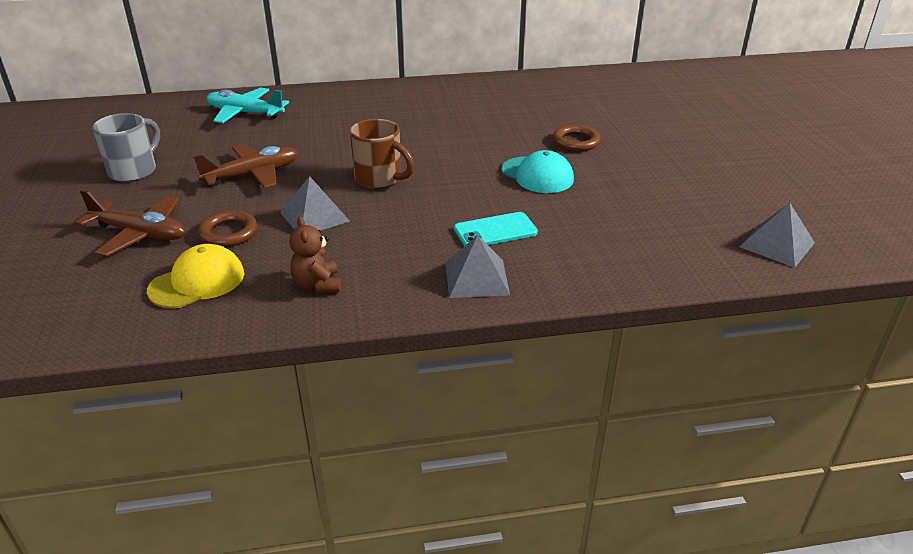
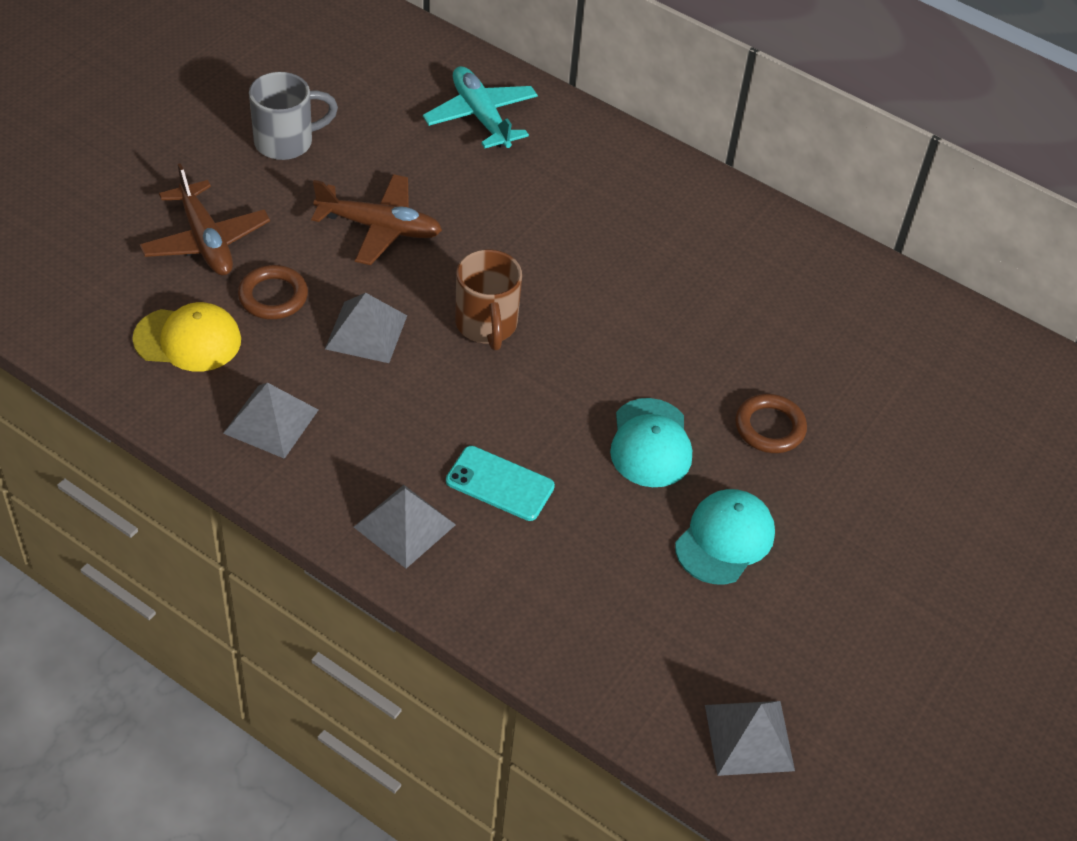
camera: 40 degrees right, 15 degrees up
(317, 285) = (271, 421): brown teddy bear -> grey pyramid
(631, 186) = (725, 539): none -> turquoise cap

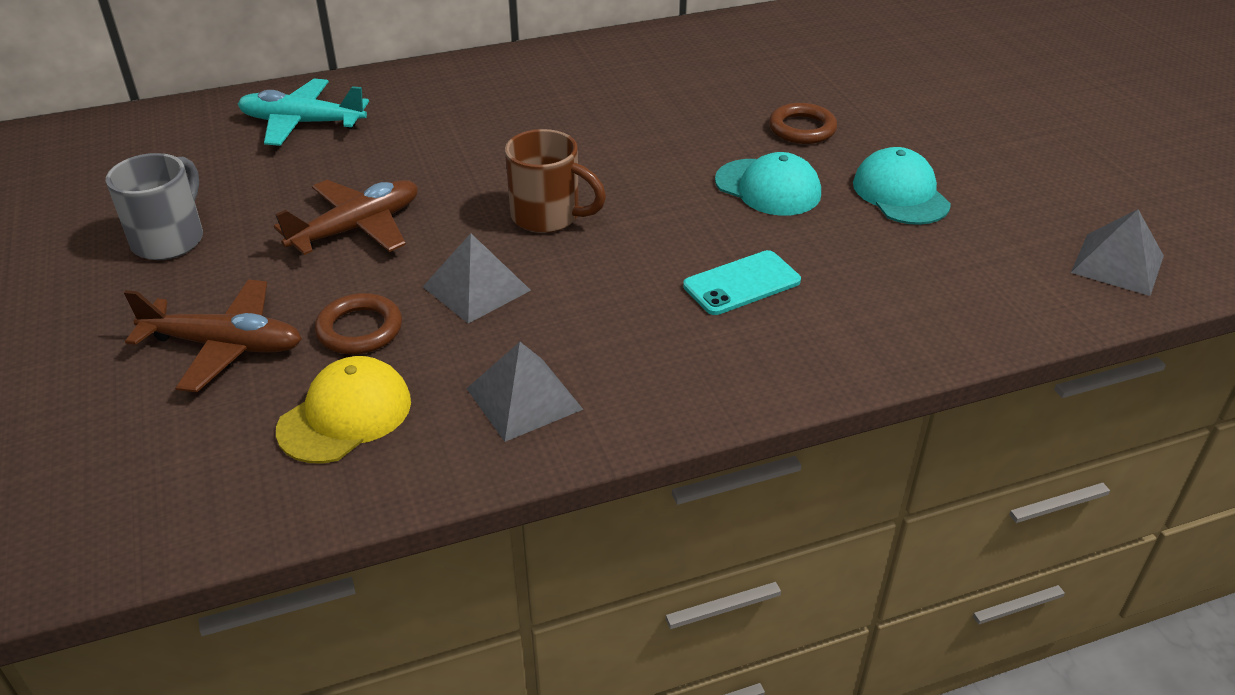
camera: 50 degrees left, 10 degrees down
(404, 525) = (743, 361): grey pyramid -> none

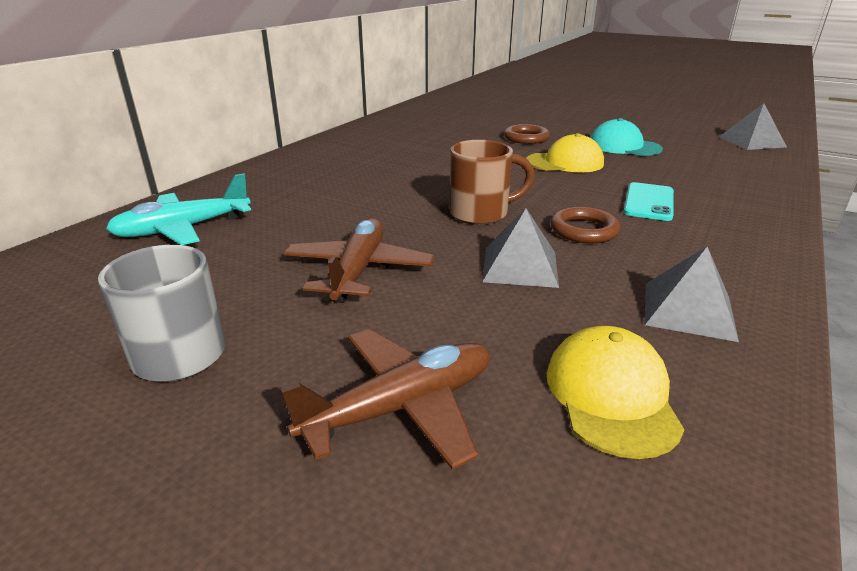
camera: 40 degrees left, 10 degrees down
(359, 329) = (494, 330): brown ring -> brown ring (583, 230)
(768, 188) = (565, 162): turquoise cap -> yellow cap

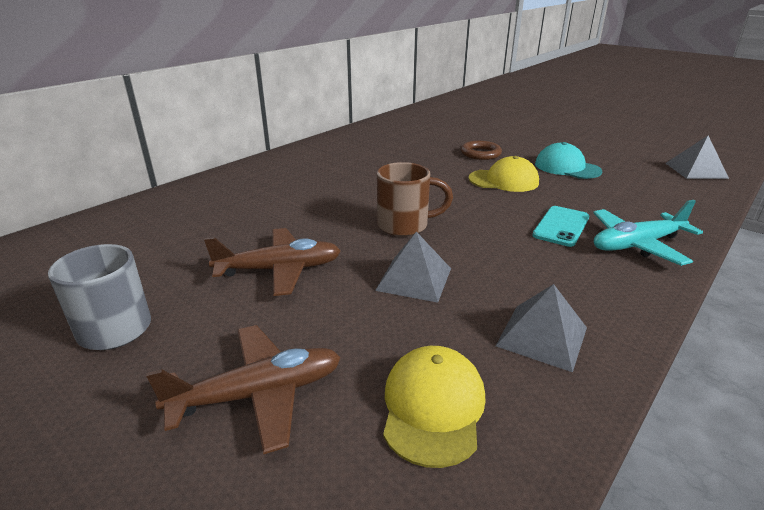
camera: 10 degrees right, 0 degrees up
(183, 229) = (162, 220): turquoise plane -> turquoise plane (637, 245)
(358, 270) = (279, 270): brown plane -> brown plane turned 60 degrees clockwise
(583, 230) = (487, 249): brown ring -> none

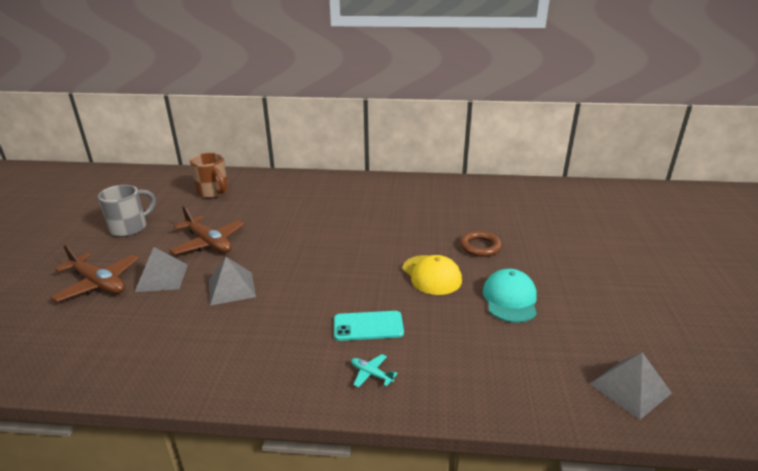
camera: 55 degrees right, 0 degrees up
(405, 226) = (301, 260): brown mug -> brown mug (213, 192)
(433, 407) = (110, 335): yellow cap -> none
(542, 336) = (196, 355): grey pyramid -> grey pyramid (162, 277)
(637, 245) = (371, 374): turquoise plane -> turquoise plane, size x0.46

